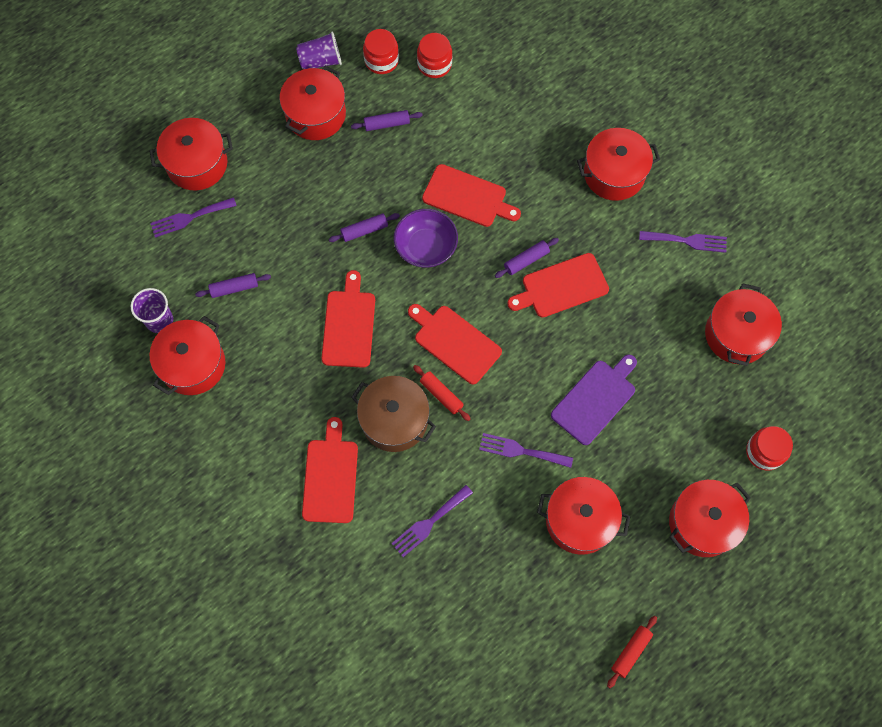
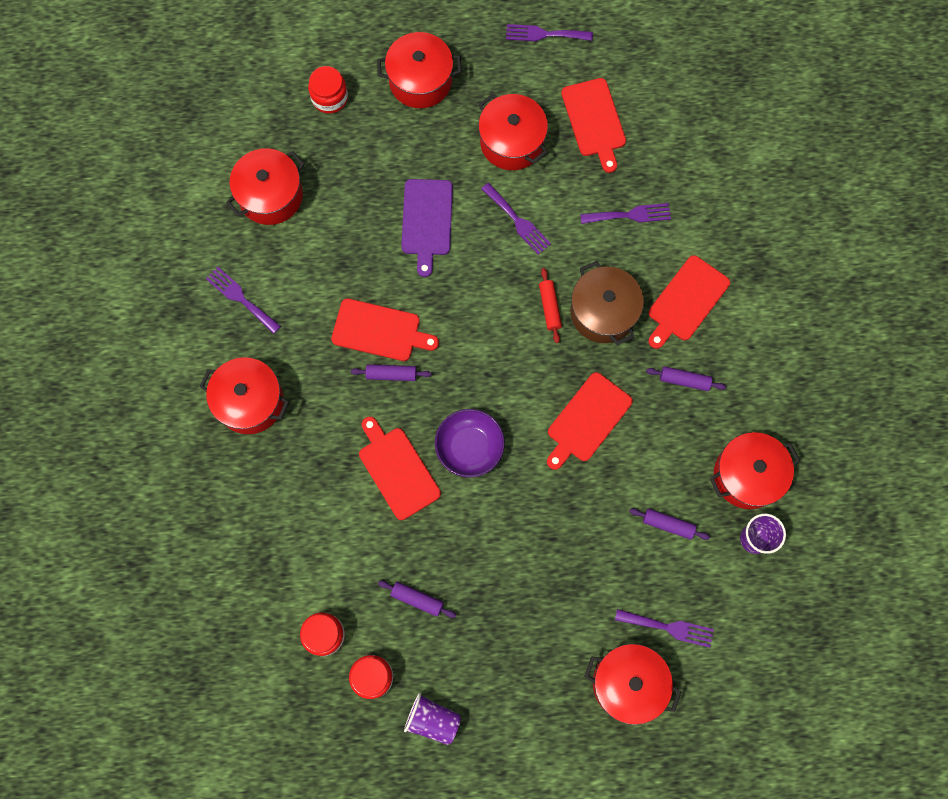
camera: 145 degrees left, 5 degrees up
(316, 115) = (478, 658): red pot -> none
(364, 230) = (513, 501): purple rolling pin -> purple rolling pin (684, 380)
(455, 342) = (507, 343): red cutting board -> red cutting board (594, 121)
(595, 399) = (427, 221): purple cutting board -> purple cutting board turned 75 degrees counterclockwise
(631, 652) = (544, 34): red rolling pin -> purple fork

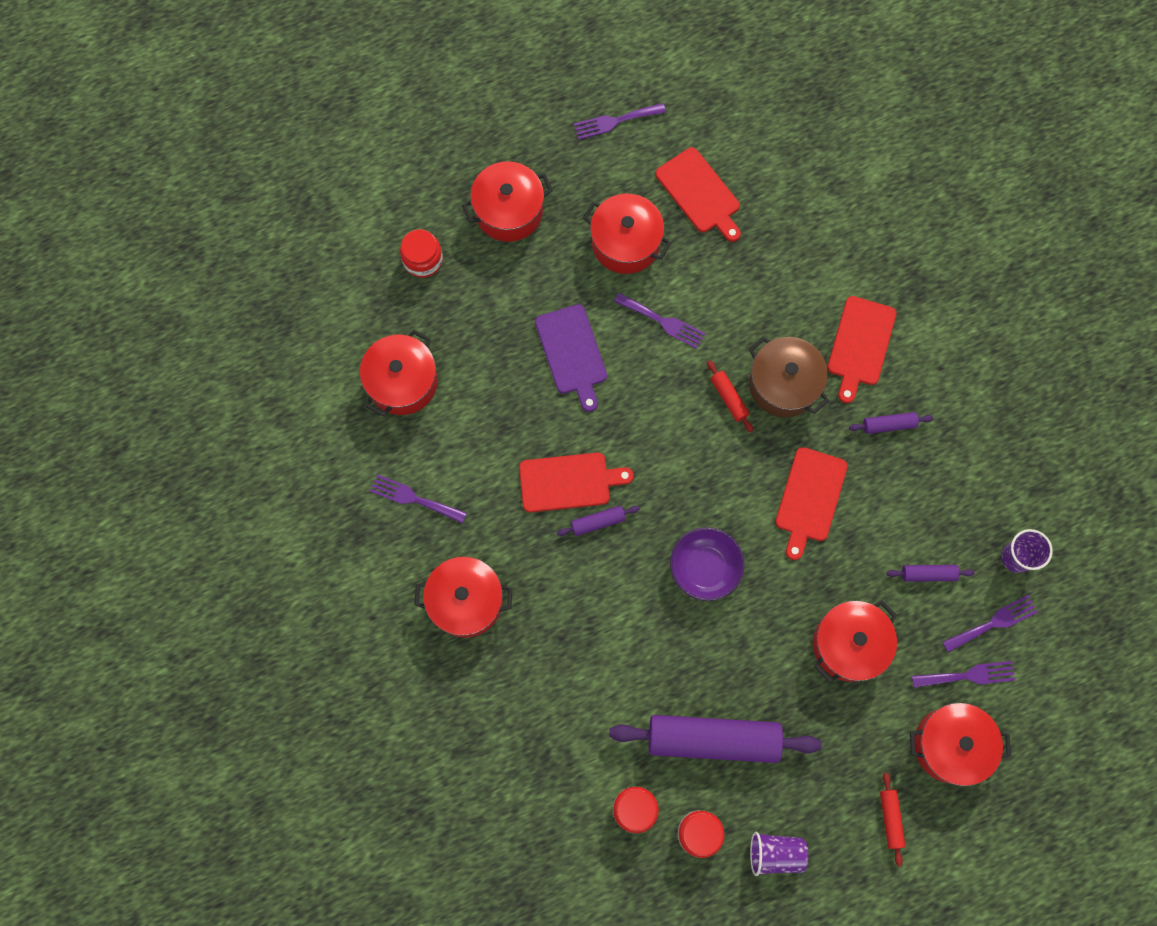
camera: 20 degrees left, 0 degrees up
(397, 470) = (642, 617): red cutting board -> none
(417, 599) = (713, 739): purple rolling pin -> purple rolling pin, size x2.34
(548, 728) = (890, 819): none -> red rolling pin
(630, 215) = (771, 277): purple fork -> purple fork (993, 623)
(747, 475) = (985, 497): red pot -> red pot (849, 644)

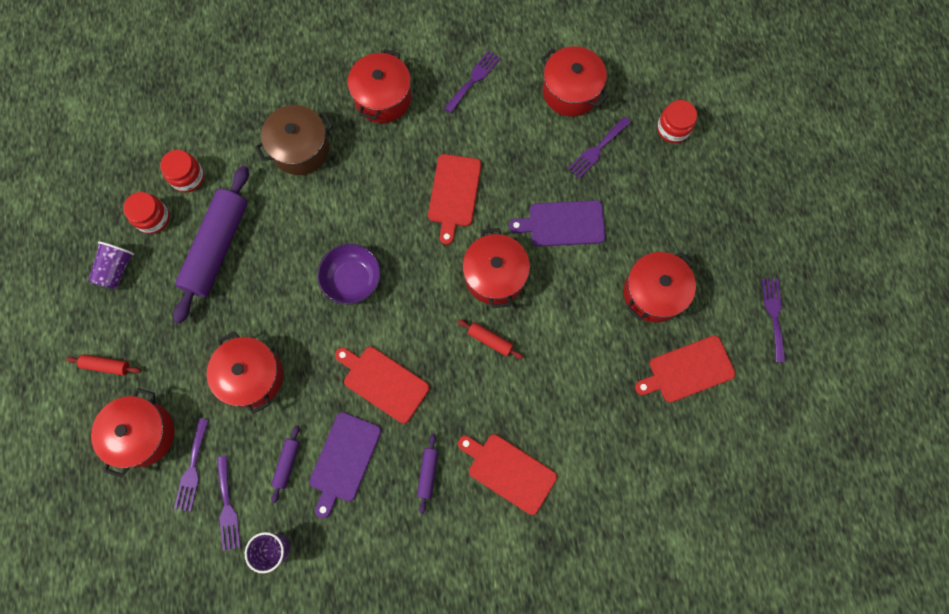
camera: 105 degrees right, 0 degrees up
(509, 211) = (703, 205): red pot -> red pot (495, 275)
(598, 522) = (415, 207): purple rolling pin -> none
(663, 322) = (573, 304): purple fork -> purple fork (597, 149)
(729, 398) = (490, 340): red rolling pin -> red rolling pin turned 45 degrees clockwise
(783, 384) = (490, 391): brown pot -> brown pot (300, 149)
(904, 515) = (344, 460): none -> purple cutting board

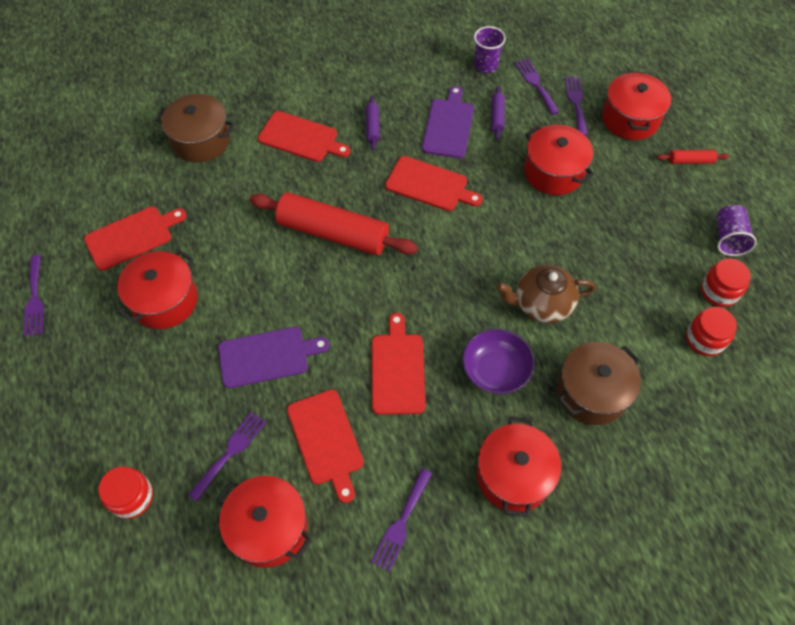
camera: 170 degrees right, 15 degrees down
(217, 247) = (637, 273): purple rolling pin -> none
(314, 232) = (541, 304): none -> brown teapot
(352, 279) = (486, 265): purple bowl -> purple bowl (495, 370)
(490, 340) = (333, 233): red rolling pin -> red rolling pin, size x2.34
(495, 275) = (337, 292): red pot -> none
(521, 146) = (326, 440): none -> red cutting board
(619, 487) = (201, 140): none -> brown pot

